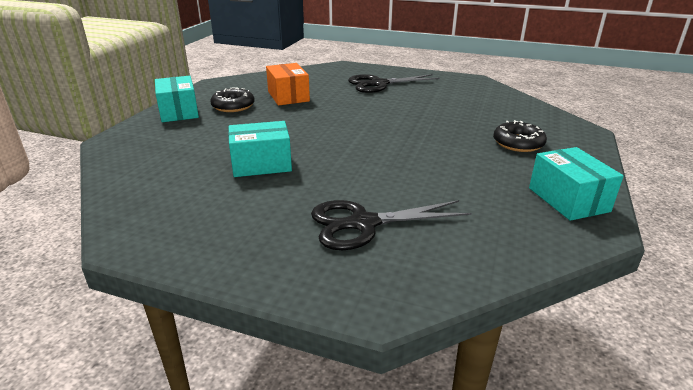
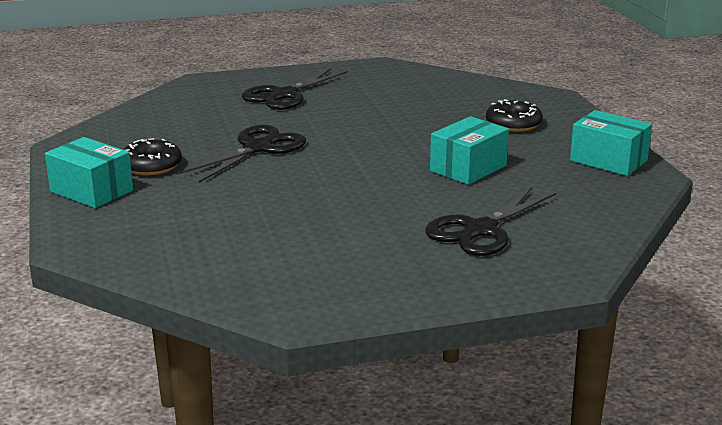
camera: 35 degrees left, 5 degrees down
(261, 164) = (303, 214): turquoise box -> turquoise box (468, 168)
(288, 96) = (200, 136): orange box -> none
(308, 112) = (258, 148): none -> black scissors

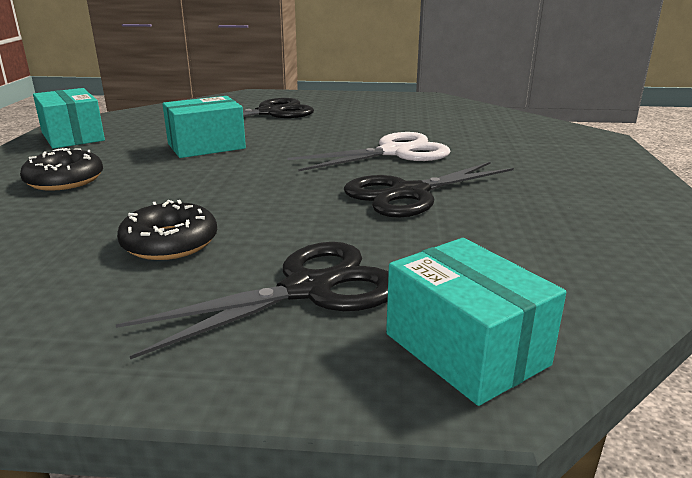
camera: 160 degrees left, 0 degrees up
(91, 191) = (612, 173): turquoise box -> turquoise box (466, 349)
(151, 166) = (551, 190): black donut -> black donut (170, 242)
(290, 186) = (394, 152): none -> white scissors

